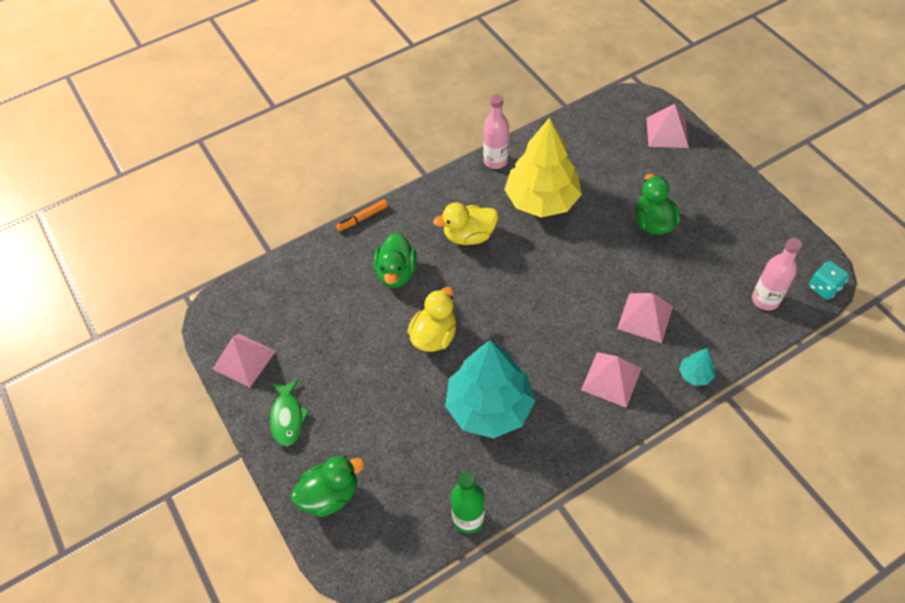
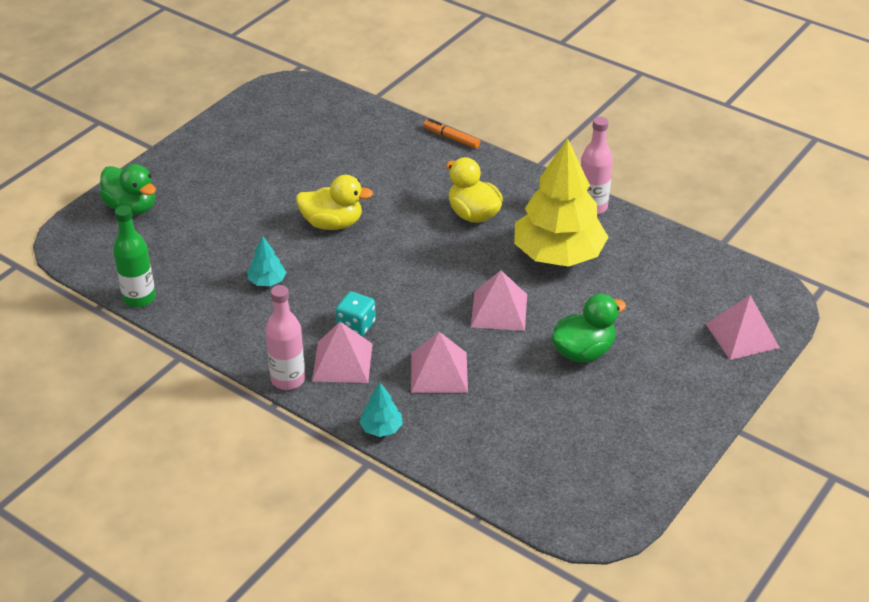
camera: 65 degrees right, 15 degrees down
(244, 360) = (247, 117): pink pyramid -> pink pyramid (499, 310)
(288, 417) = (199, 160): green fish -> none
(396, 273) = (395, 178): green duck -> none
(489, 406) = (267, 281): turquoise tree -> turquoise tree, size x0.41
(765, 300) = (523, 473): pink bottle -> pink bottle (288, 379)
(824, 287) = (576, 528): turquoise dice -> turquoise dice (356, 326)

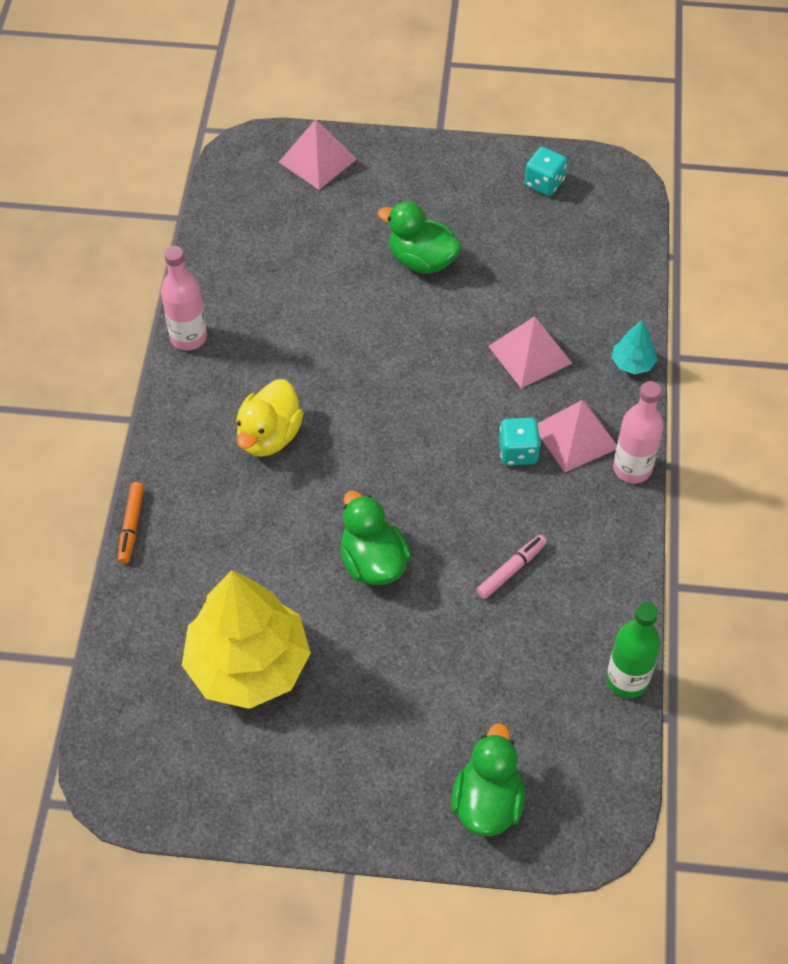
camera: 120 degrees left, 15 degrees up
(267, 281) = (511, 570): turquoise tree -> pink marker
(332, 223) = (373, 562): yellow duck -> green duck
(499, 310) = (410, 346): pink pyramid -> none
(558, 255) = (290, 334): yellow tree -> yellow tree (248, 665)
(623, 469) = (544, 183): none -> turquoise dice

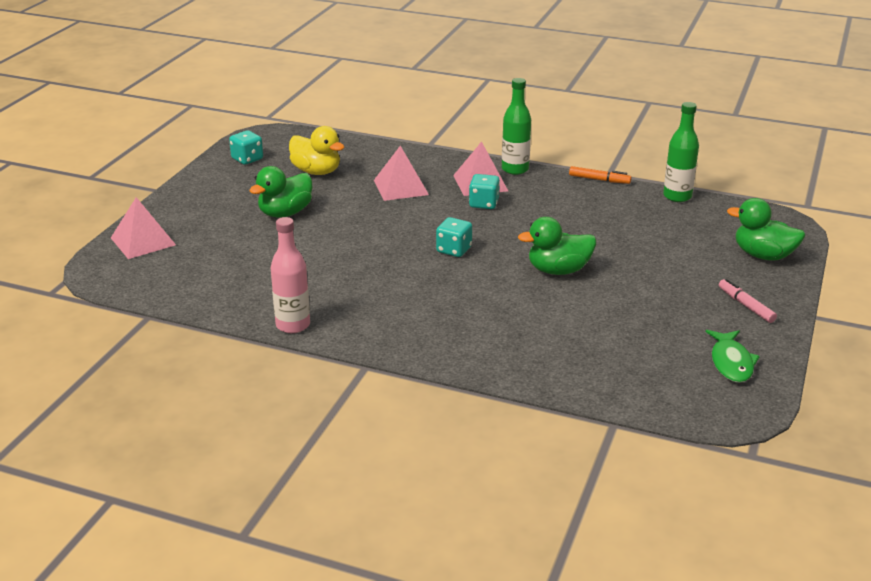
camera: 75 degrees left, 25 degrees down
(131, 526) = (483, 377): orange marker -> orange marker (599, 180)
(212, 772) = (731, 363): none -> green fish
(248, 665) = (636, 335): yellow tree -> none
(269, 436) = (420, 299): yellow duck -> yellow duck (316, 171)
(389, 444) = (454, 250): none -> turquoise dice
(511, 570) = (582, 220): pink marker -> pink marker (745, 305)
(632, 363) = (429, 156): turquoise tree -> none
(632, 468) = (515, 169): pink bottle -> green bottle

